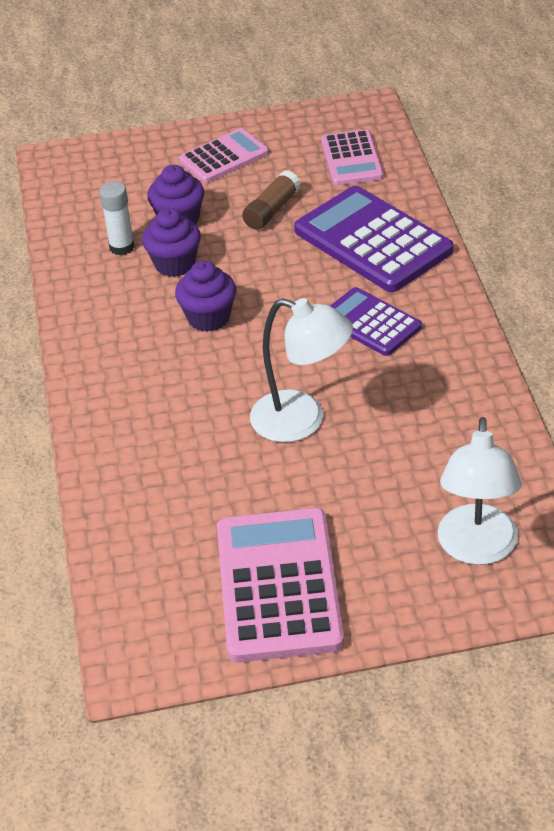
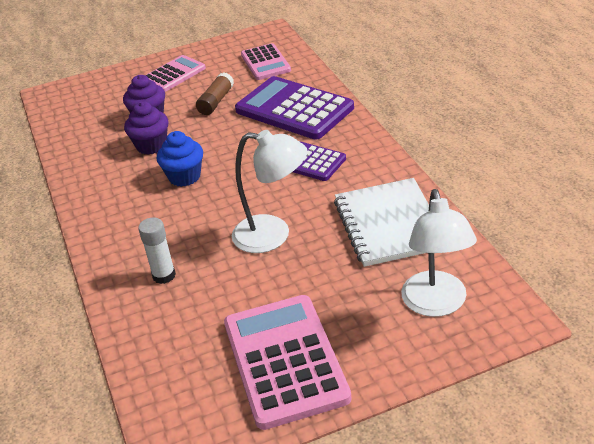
camera: 10 degrees left, 5 degrees down
(122, 247) = (109, 141): white glue stick -> white glue stick (164, 275)
(208, 318) = (184, 177): purple cupcake -> blue cupcake
(450, 432) = (389, 224): none -> white notebook

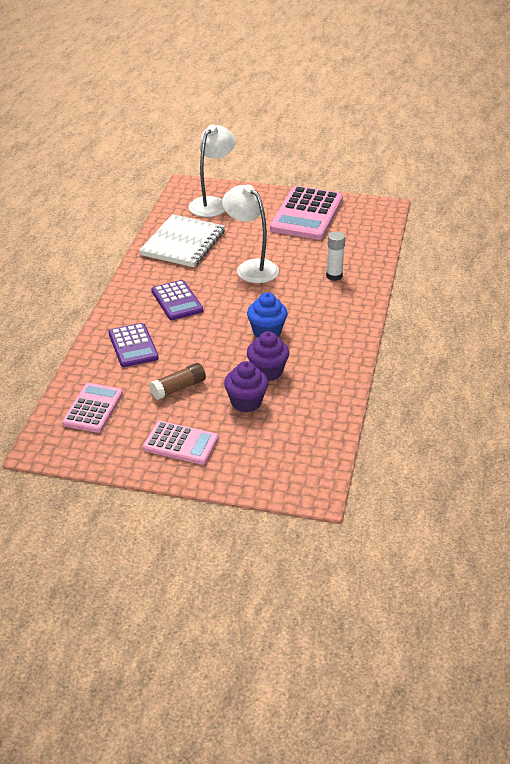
camera: 150 degrees left, 0 degrees up
(174, 75) = (180, 444): pink calculator -> pink calculator turned 150 degrees counterclockwise
(294, 109) = (133, 346): purple calculator -> purple calculator, size x0.59

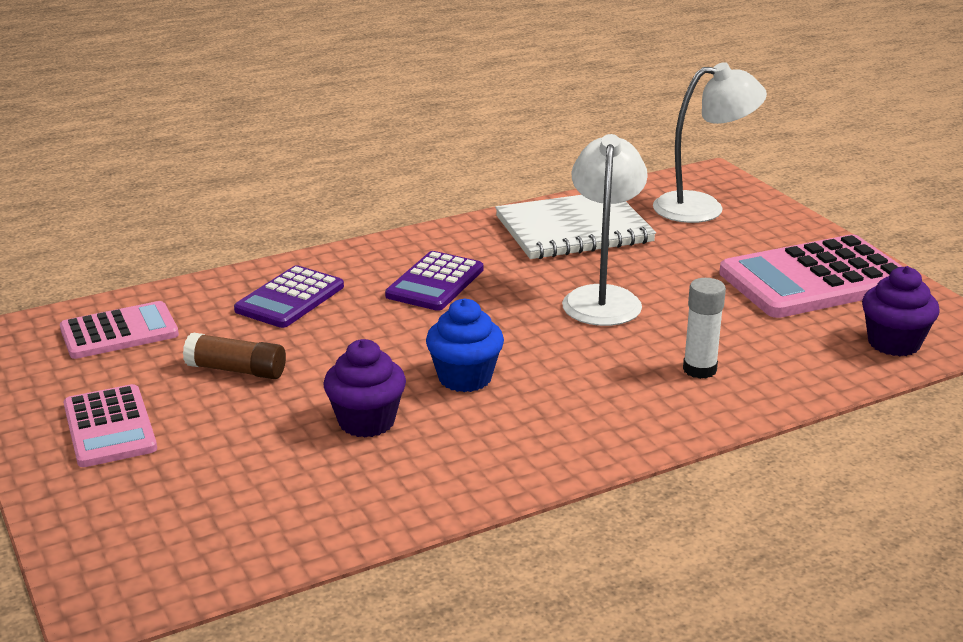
camera: 50 degrees right, 10 degrees down
(246, 402) = (268, 437): purple cupcake -> purple cupcake (893, 343)

